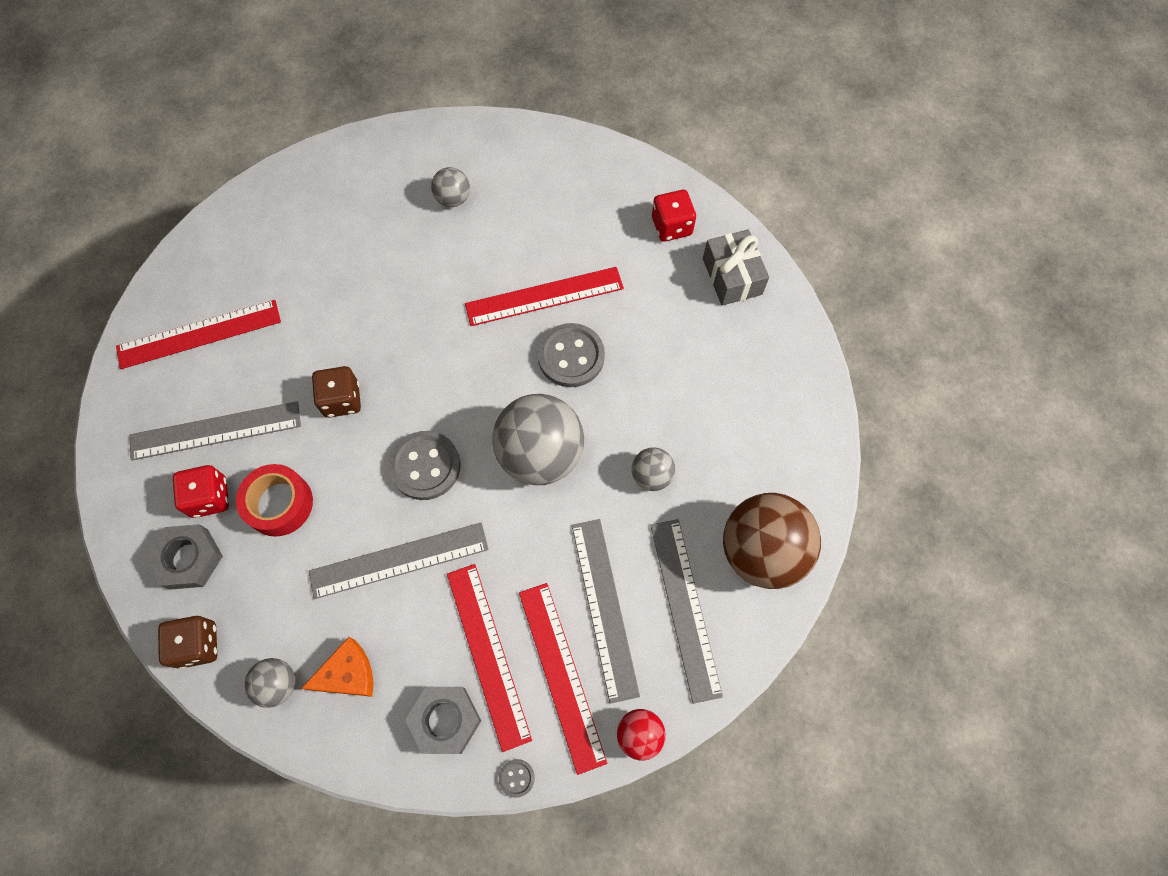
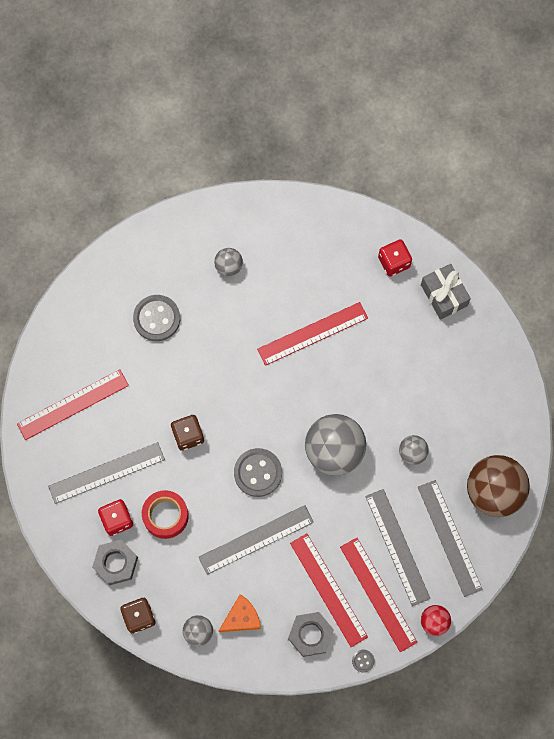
camera: 10 degrees left, 5 degrees up
(571, 356) = (341, 376): grey button -> grey button (157, 318)

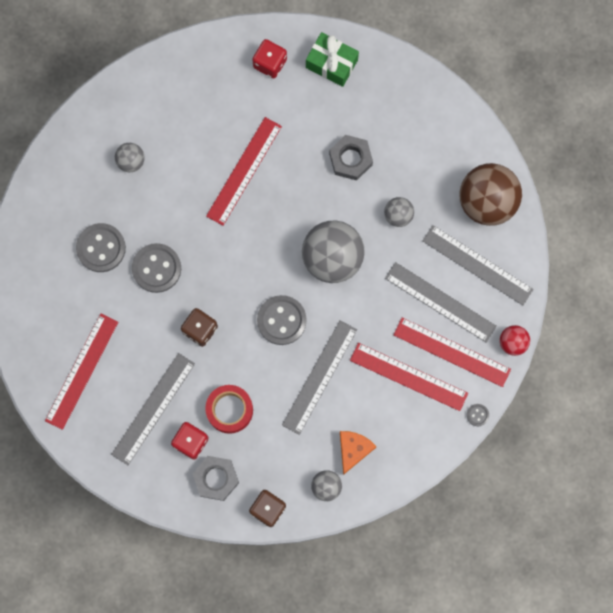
camera: 35 degrees left, 5 degrees up
(188, 364) = (156, 268): none -> grey button
(310, 635) = (420, 424): grey nut -> grey nut (350, 159)
(444, 295) = (331, 63): grey gift -> green gift

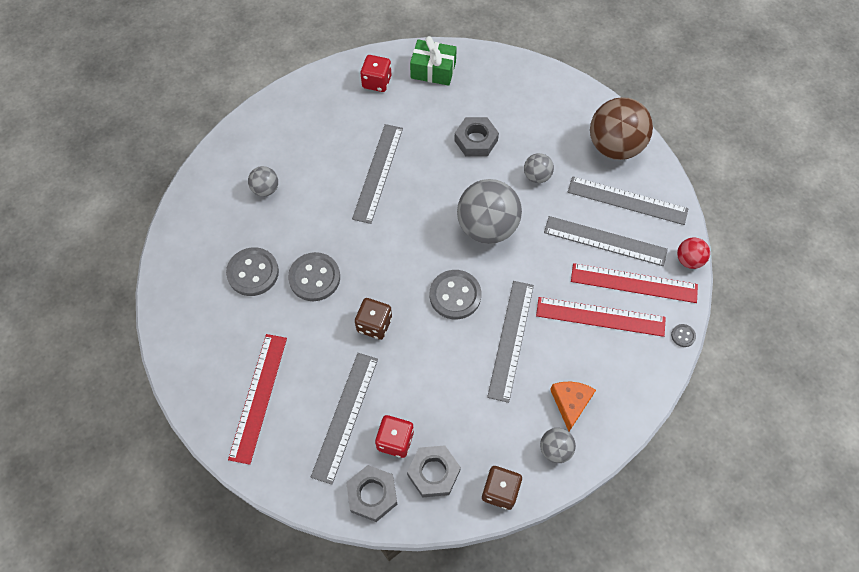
camera: 15 degrees left, 15 degrees down
(159, 483) = (372, 495): none -> grey nut
(229, 410) = (427, 396): red tape -> none
(244, 171) = (378, 172): red ruler -> grey ruler

